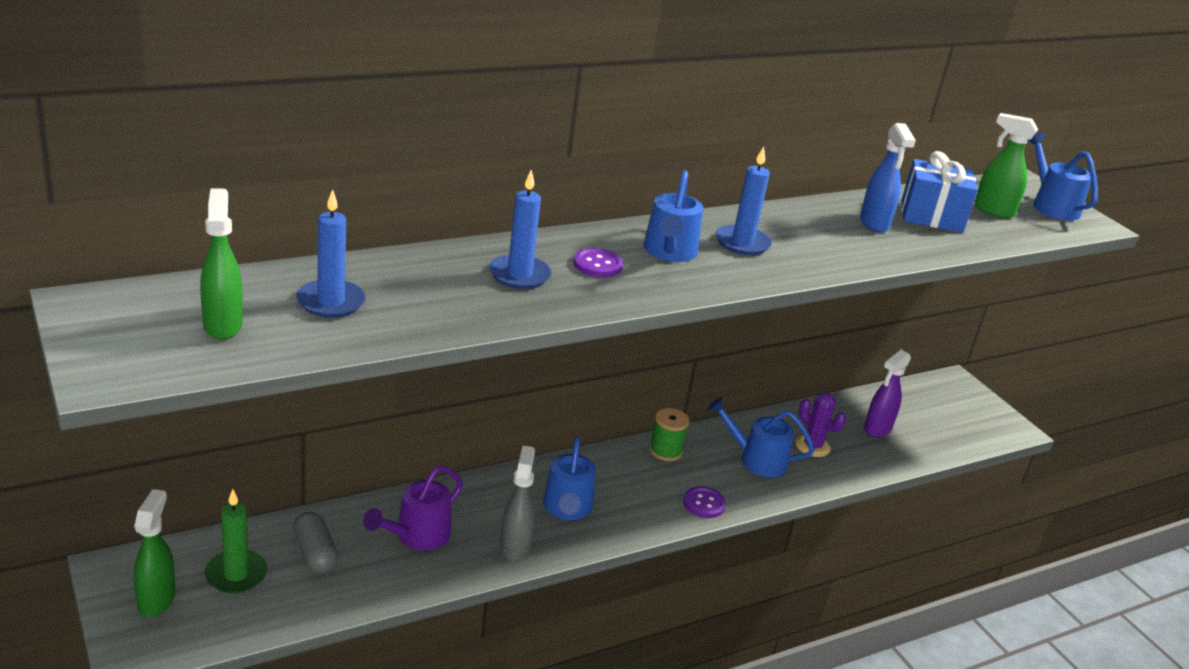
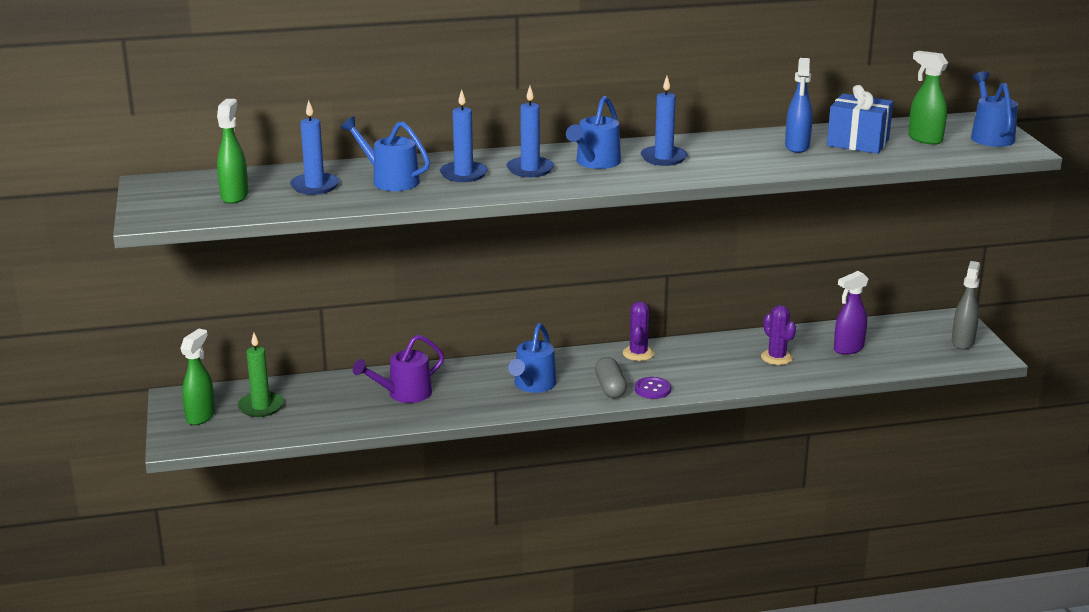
camera: 20 degrees right, 5 degrees down
(315, 554) = (322, 399): grey capsule -> grey capsule (610, 388)
(515, 546) = (478, 405): grey spray bottle -> grey spray bottle (962, 342)
(597, 265) = (530, 169): purple button -> blue candle
(665, 451) = (638, 353): green spool -> purple cactus
(756, 460) = (717, 363): blue watering can -> blue watering can (389, 180)

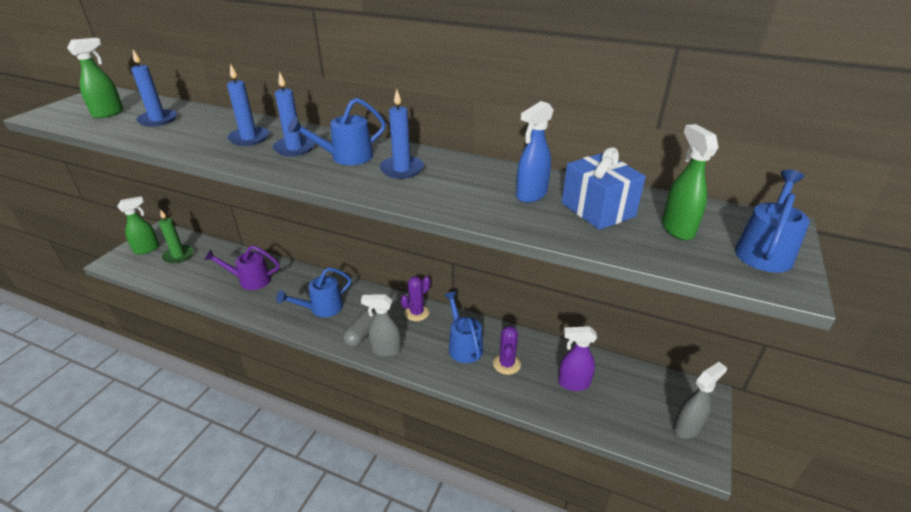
camera: 35 degrees right, 10 degrees up
(389, 180) = (202, 129): blue watering can -> blue watering can (463, 345)
(652, 389) = (385, 350): purple button -> grey spray bottle

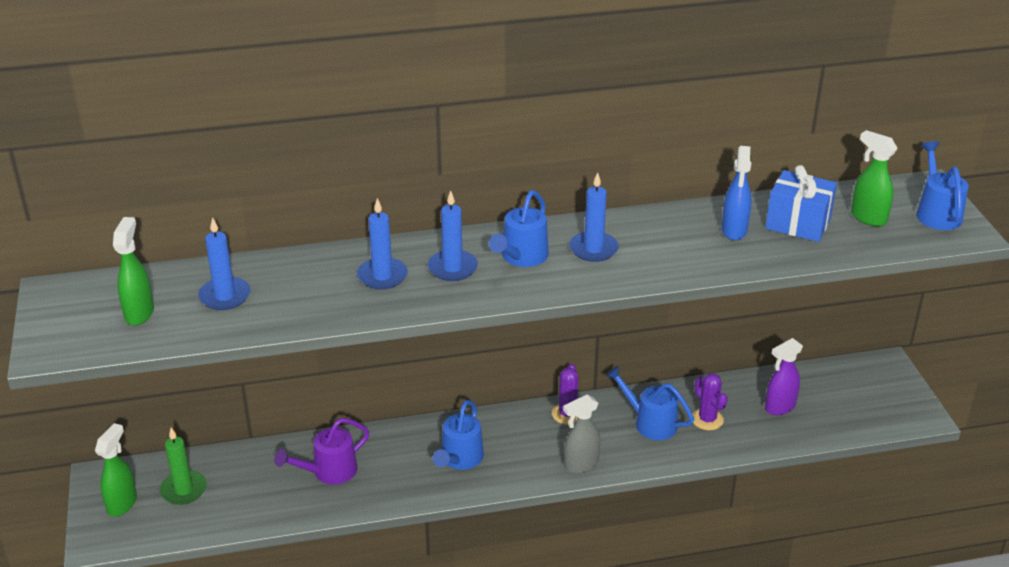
camera: 35 degrees left, 0 degrees up
(362, 334) = (538, 463): grey capsule -> none
(687, 427) = (895, 397): grey spray bottle -> none

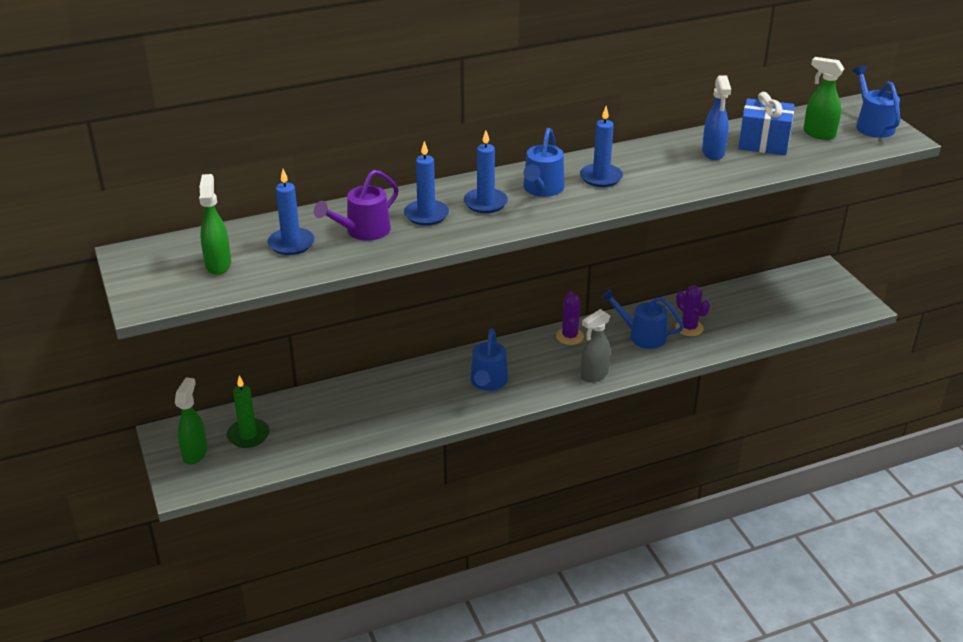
camera: 10 degrees left, 0 degrees up
(328, 472) = (375, 406): purple watering can -> purple watering can (362, 231)
(779, 407) = (746, 312): purple spray bottle -> none

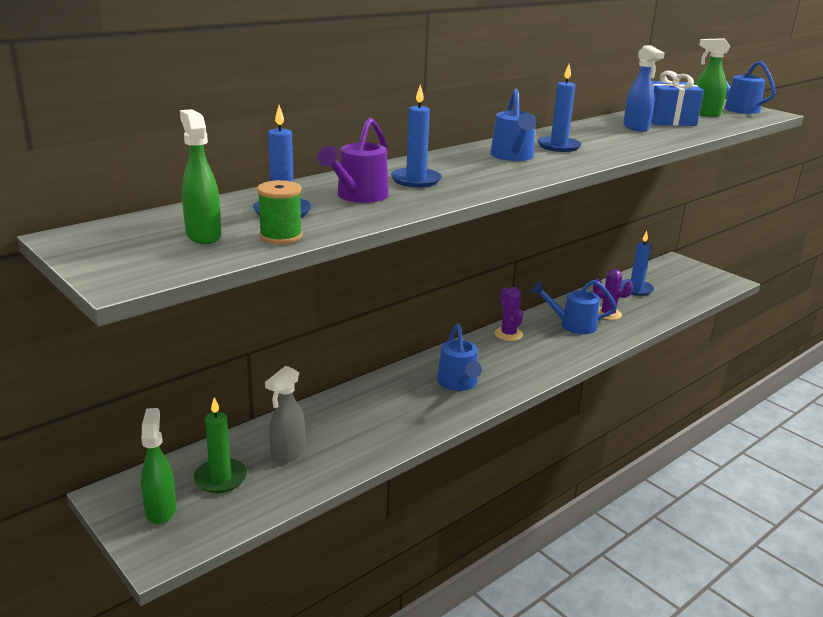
camera: 20 degrees left, 10 degrees down
(273, 273) = (281, 236): none -> green spool
(485, 203) = (468, 168): blue candle -> blue candle (636, 289)
(594, 375) = (555, 362): grey spray bottle -> grey spray bottle (287, 454)

